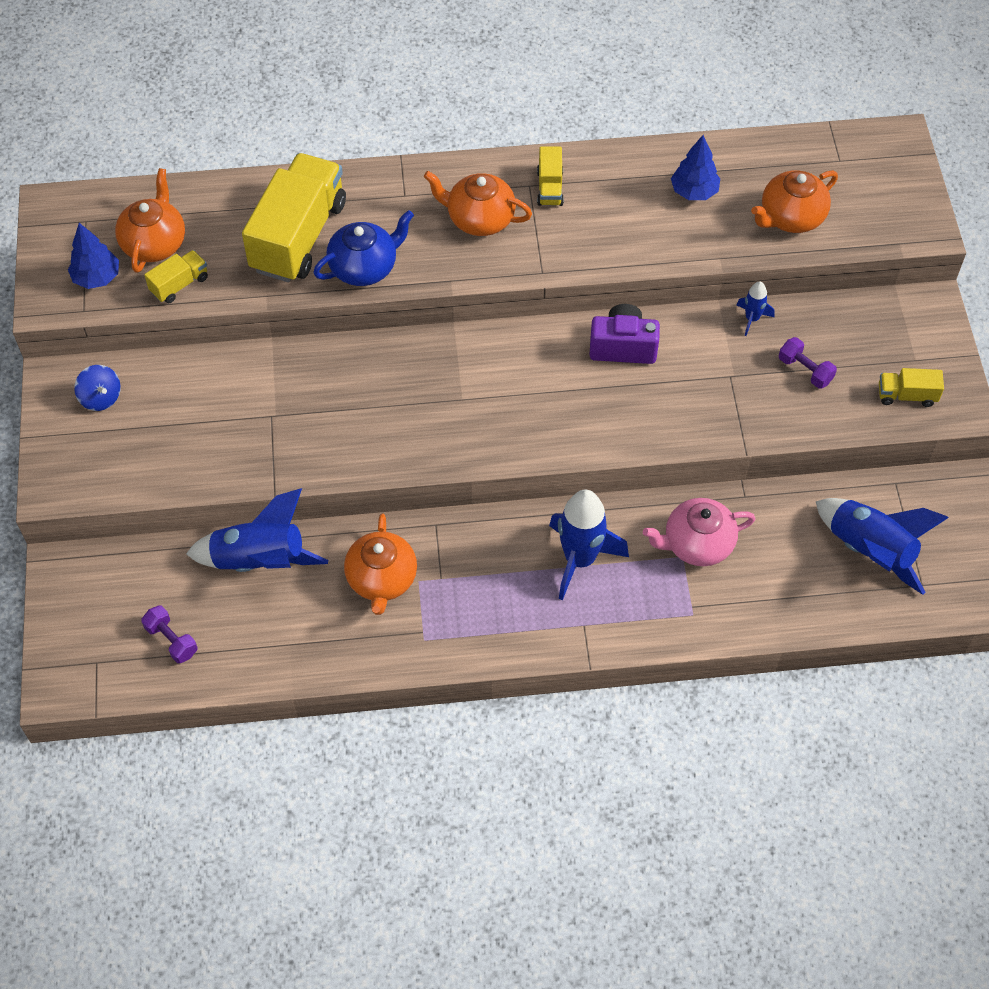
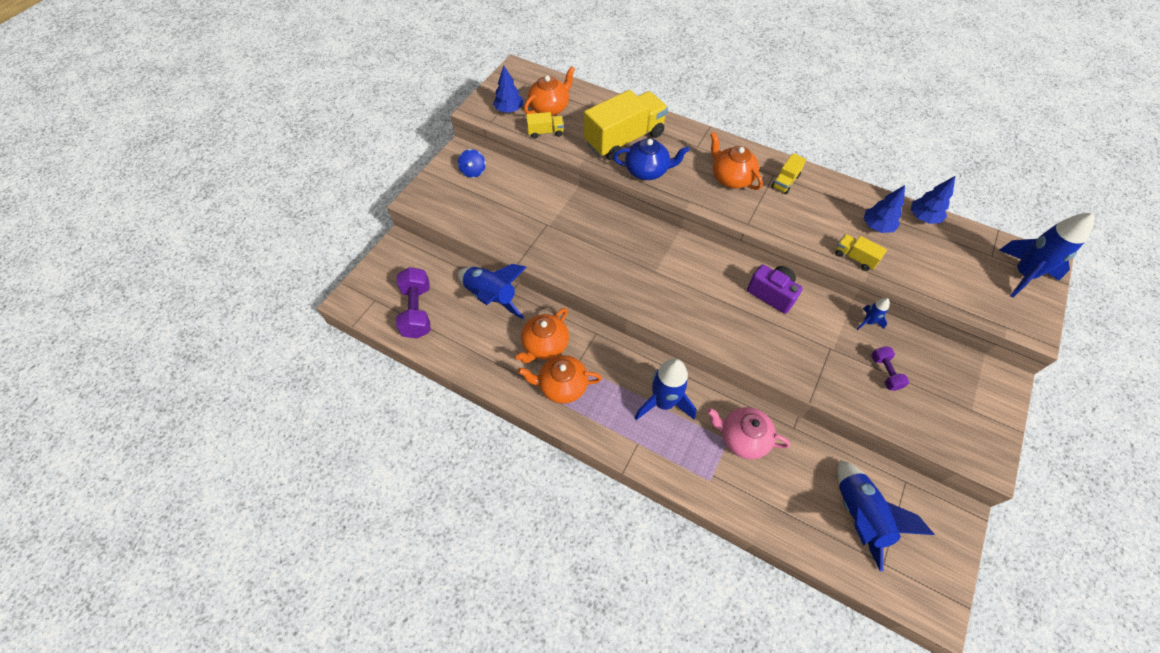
camera: 35 degrees right, 0 degrees up
(171, 640) = (417, 311): purple dumbbell -> purple dumbbell, size x1.81
(739, 150) = (923, 217): none -> blue tree
(791, 217) = (934, 272): orange teapot -> orange teapot (562, 386)
(883, 167) = (1023, 275): none -> blue rocket
(906, 395) = (950, 429): yellow truck -> yellow truck (854, 258)

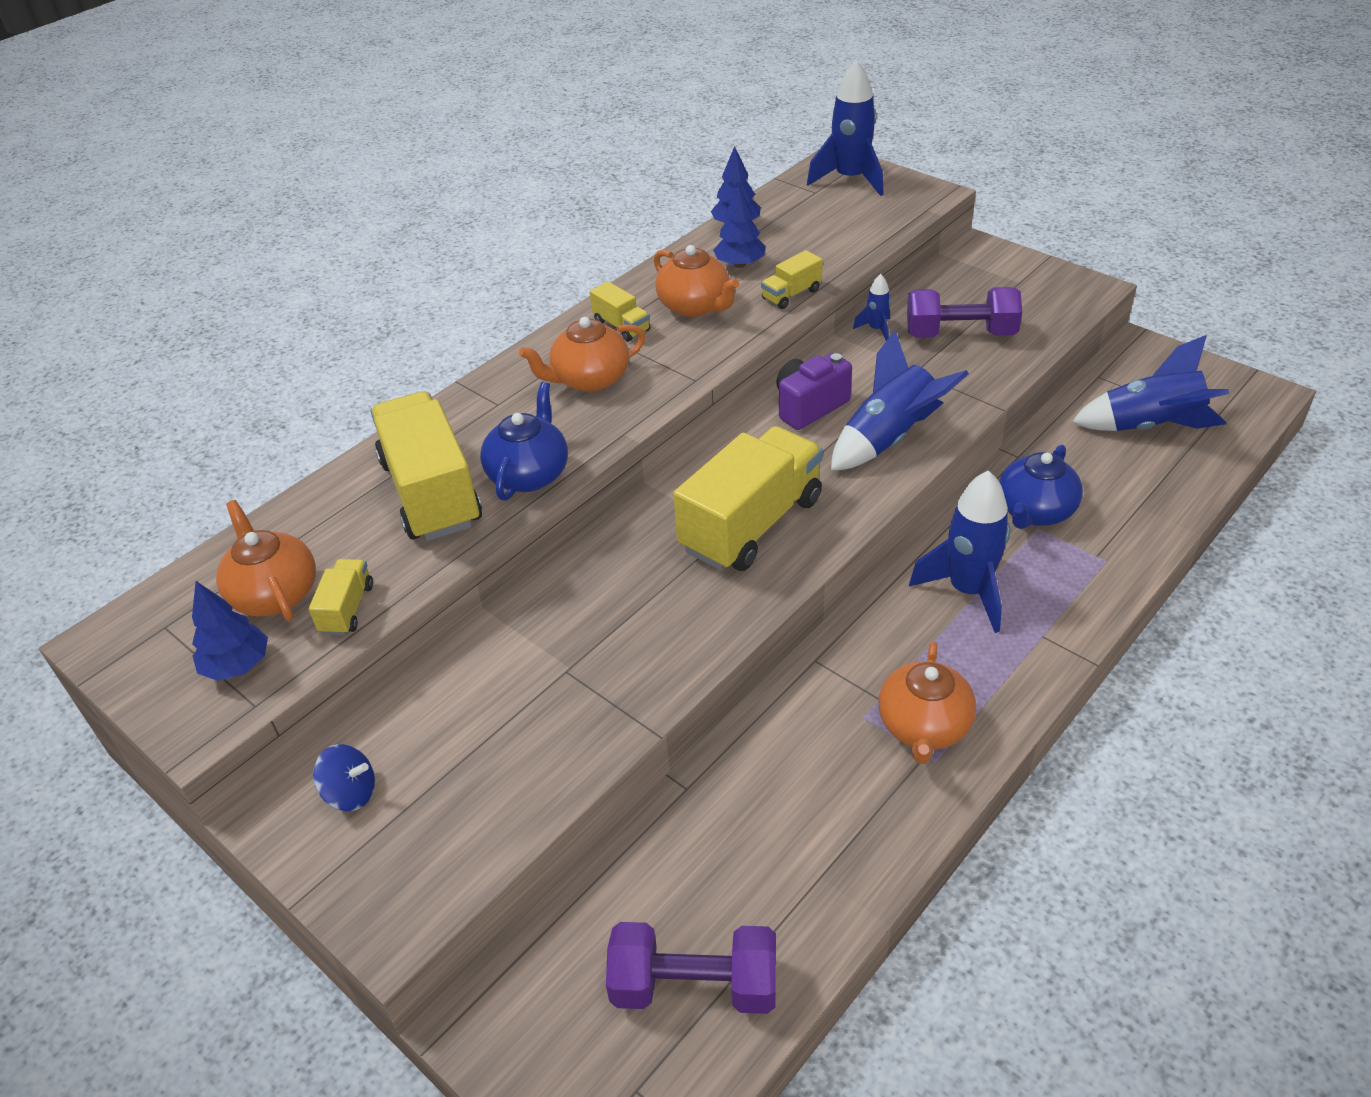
camera: 75 degrees left, 15 degrees down
(491, 297) = (691, 825): blue rocket -> blue rocket (889, 438)
(545, 345) = (829, 743): orange teapot -> orange teapot (695, 306)
(661, 280) = (751, 524): none -> yellow truck
(742, 438) = (1034, 511): pink teapot -> blue teapot
(885, 372) = (960, 334): purple dumbbell -> purple dumbbell, size x1.81

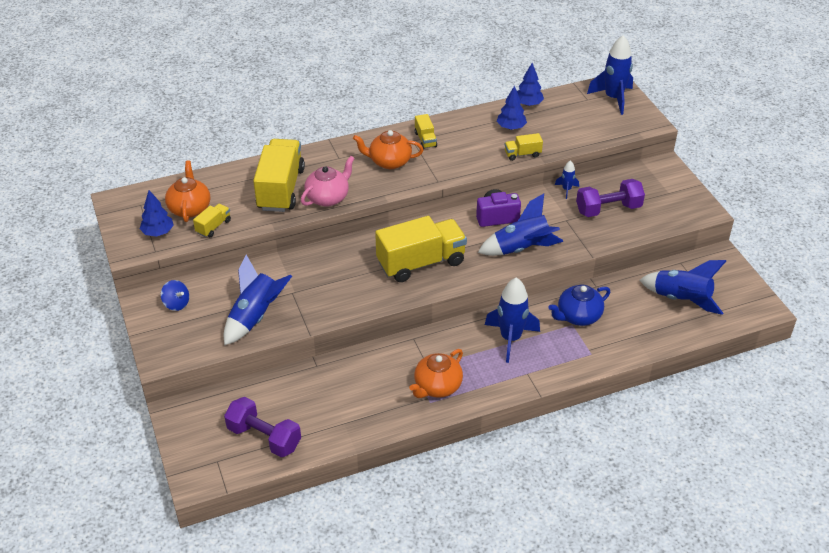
camera: 25 degrees right, 0 degrees up
(529, 474) = (328, 197): blue teapot -> pink teapot
(529, 748) = (255, 317): none -> blue rocket
(695, 306) = (469, 142): orange teapot -> none
(960, 334) = (608, 209): purple dumbbell -> purple dumbbell turned 45 degrees counterclockwise

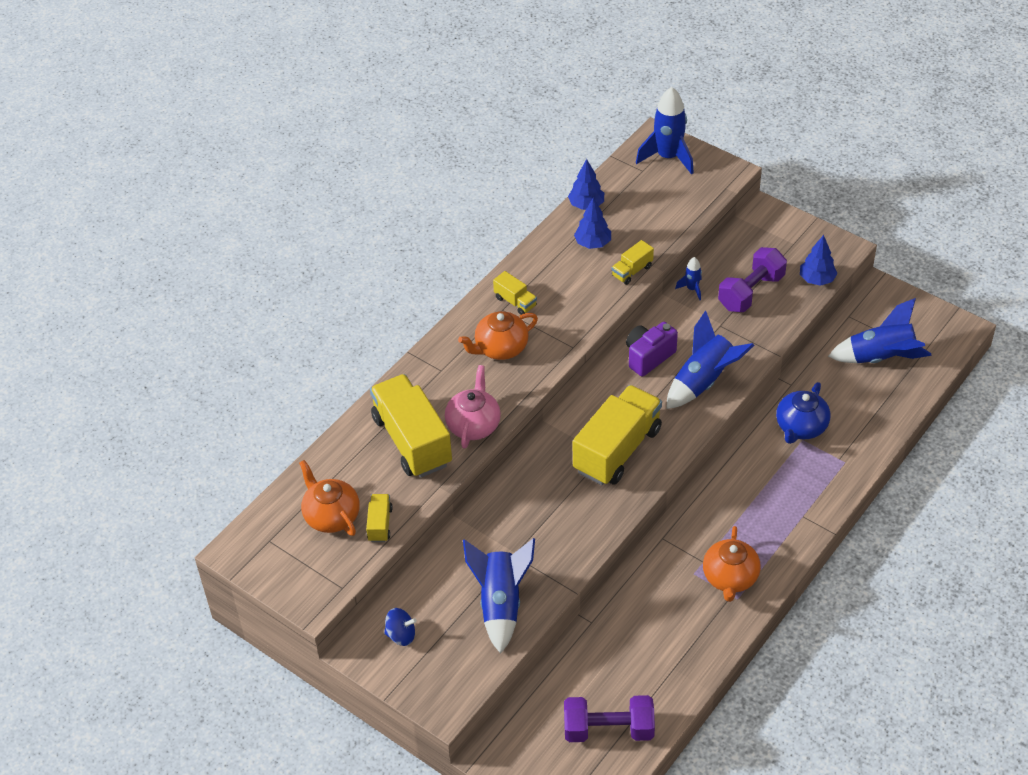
camera: 30 degrees left, 5 degrees up
(158, 232) = (323, 564): blue tree -> blue tree (816, 279)
(510, 338) = (757, 487): blue rocket -> none

